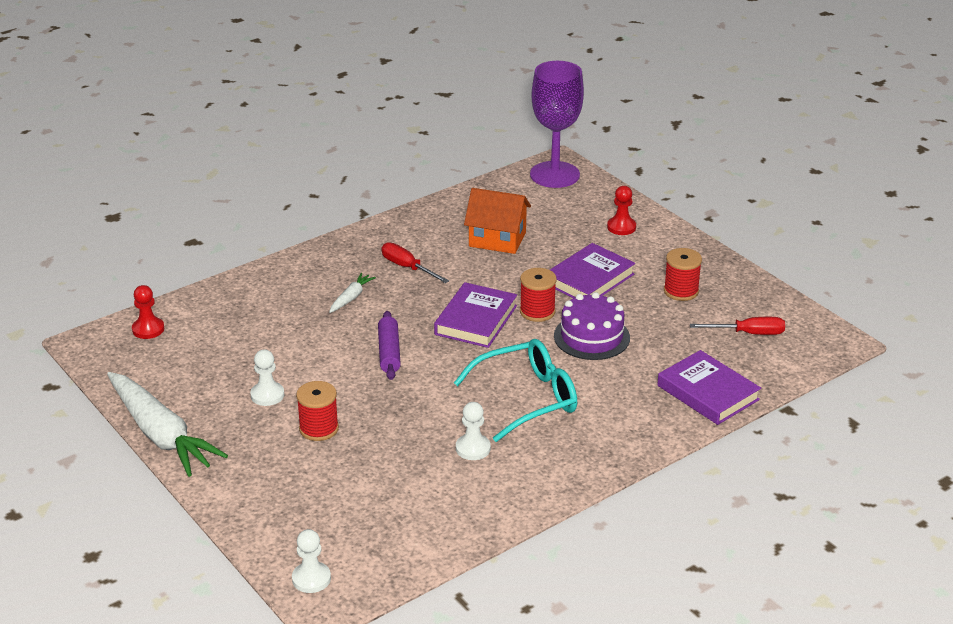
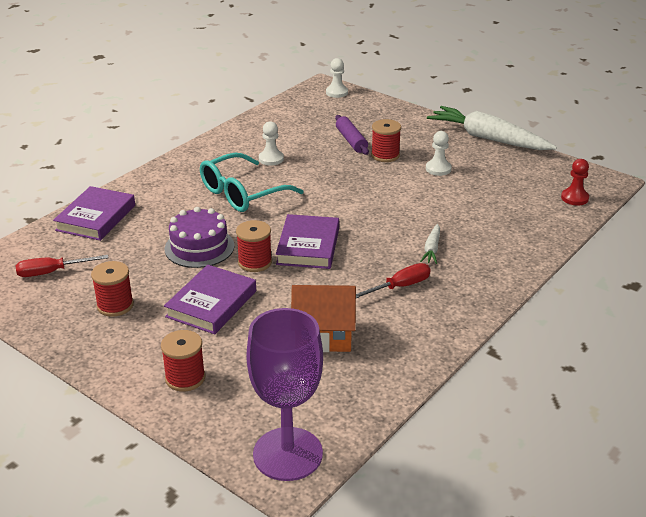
camera: 165 degrees right, 0 degrees up
(389, 352) = (368, 210): purple rolling pin -> purple rolling pin (351, 141)
(407, 267) = (399, 287): red screwdriver -> red screwdriver turned 60 degrees counterclockwise
(621, 227) = (185, 378): red pawn -> red spool
(708, 392) = (96, 218): purple book -> purple book turned 75 degrees clockwise

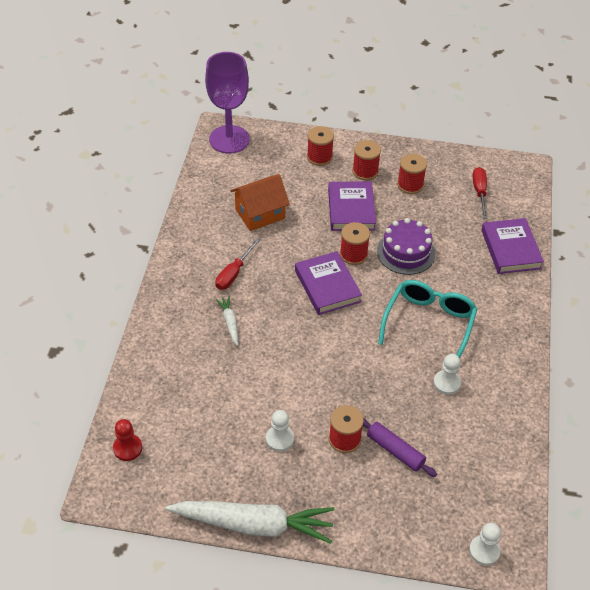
camera: 150 degrees right, 15 degrees up
(52, 272) = (479, 192): red screwdriver -> red screwdriver turned 45 degrees counterclockwise
(148, 339) = (365, 171): none -> red spool

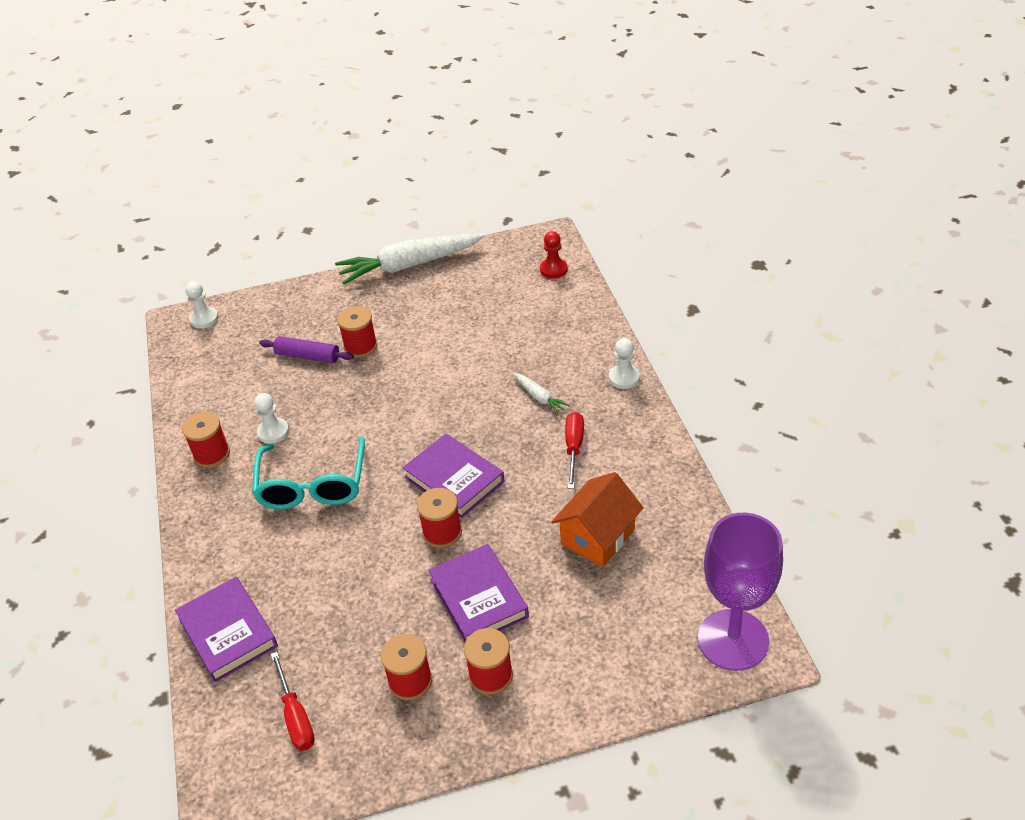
camera: 160 degrees right, 5 degrees down
(279, 439) = (422, 324): white pawn -> white pawn (624, 378)
(319, 157) = (575, 670): red spool -> red spool (212, 454)
(406, 252) = (374, 565): purple cake -> none

